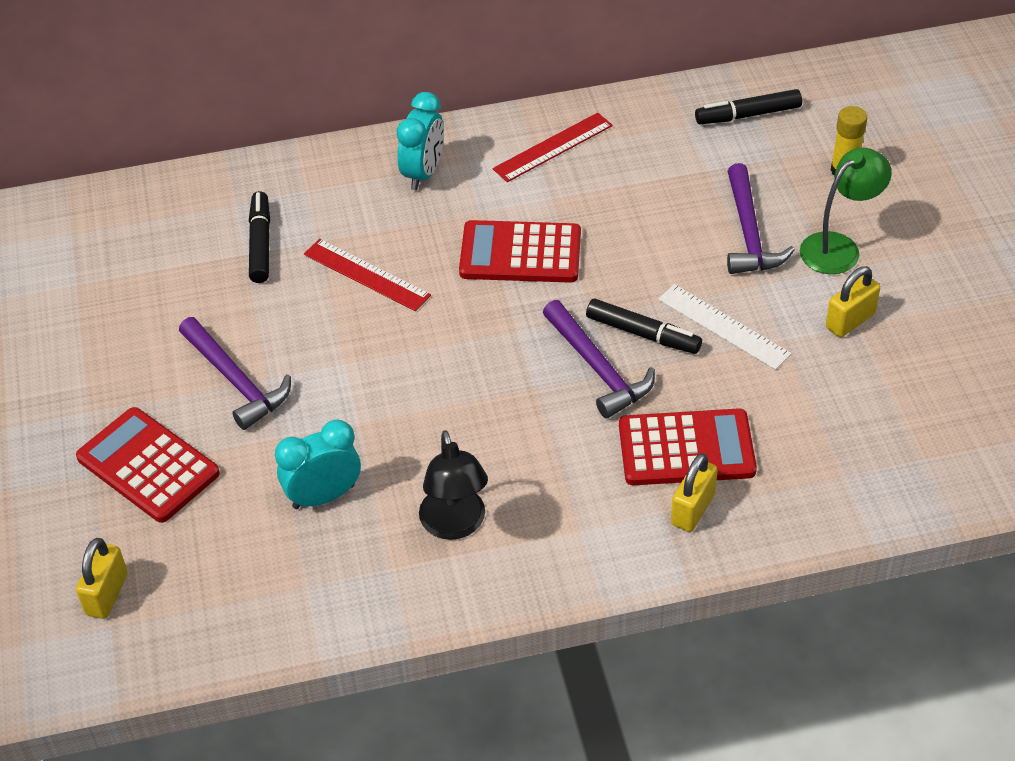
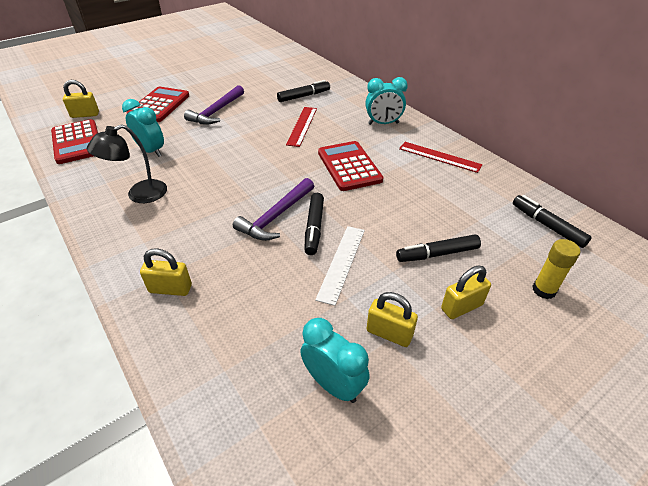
camera: 65 degrees right, 5 degrees down
(686, 448) = (223, 272): red calculator -> red calculator (77, 142)
(749, 233) = (437, 254): purple hammer -> black marker
(839, 247) = (461, 307): green lamp -> yellow padlock
(896, 387) = (333, 384): none -> turquoise clock

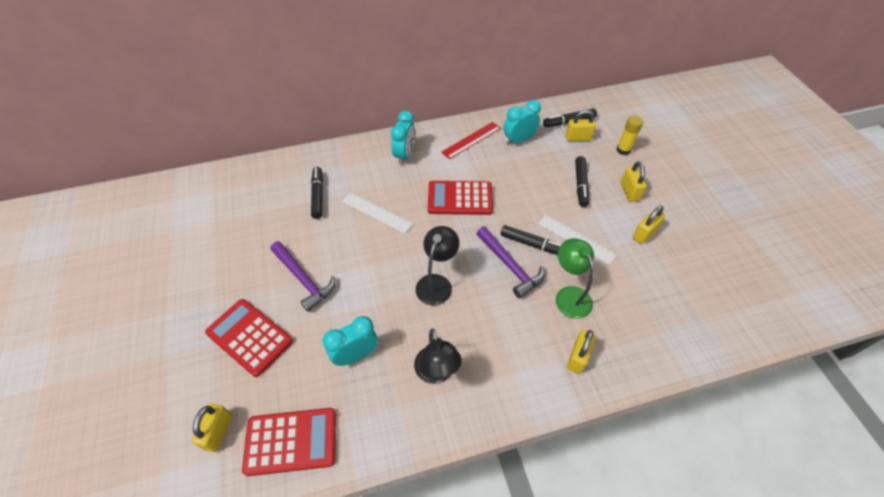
camera: 70 degrees left, 10 degrees up
(236, 174) = (437, 283): none -> black lamp
(253, 269) = (569, 295): none -> green lamp
(302, 126) = (377, 212): red ruler -> white ruler
(333, 384) = (678, 274): turquoise clock -> turquoise clock (518, 140)
(524, 239) = (578, 138): none -> yellow padlock

